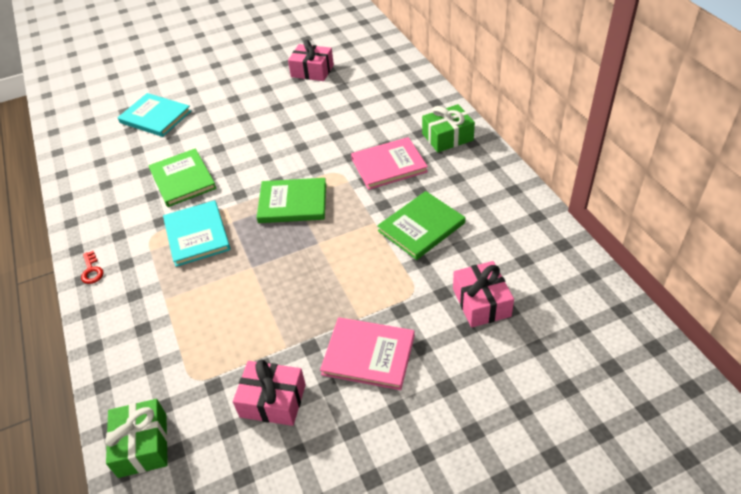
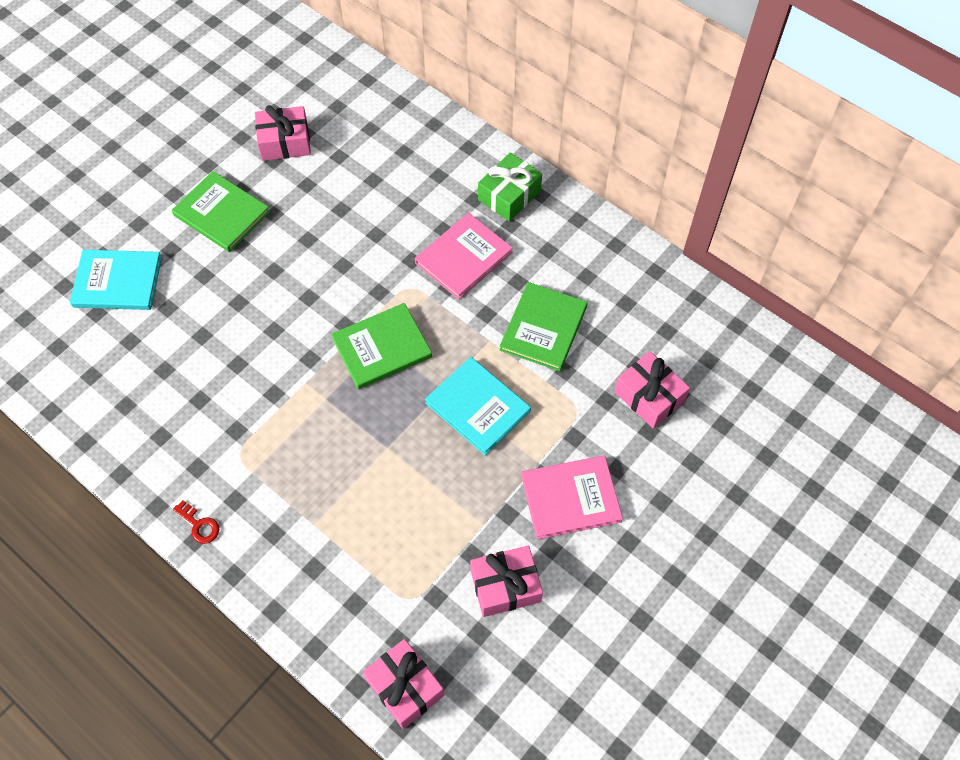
camera: 30 degrees left, 15 degrees up
(142, 445) = (404, 687): green gift -> pink gift
(183, 179) = (224, 363): green book -> green book (222, 213)
(197, 235) = (295, 431): turquoise book -> turquoise book (477, 407)

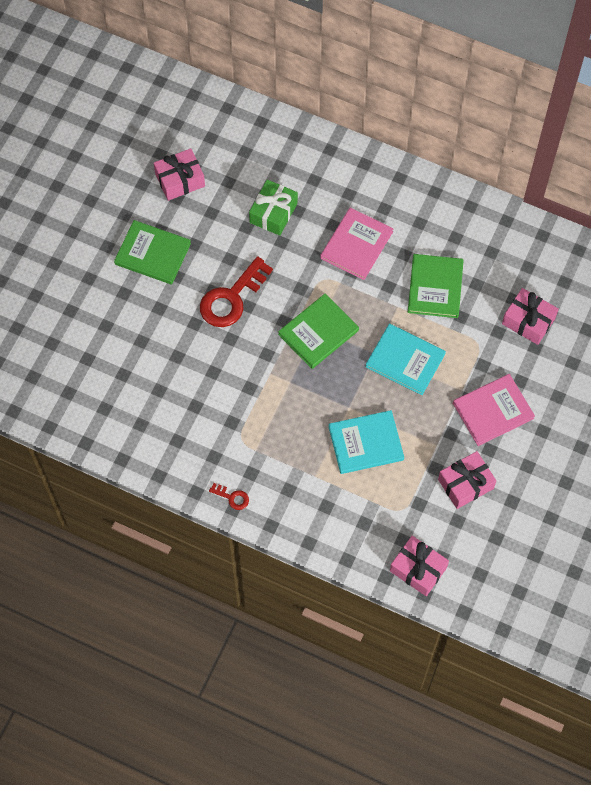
camera: 15 degrees left, 5 degrees up
(118, 282) = (93, 330): turquoise book -> turquoise book (366, 443)
(293, 284) = (231, 298): none -> red key
(509, 195) = (375, 184): green gift -> green gift (273, 213)

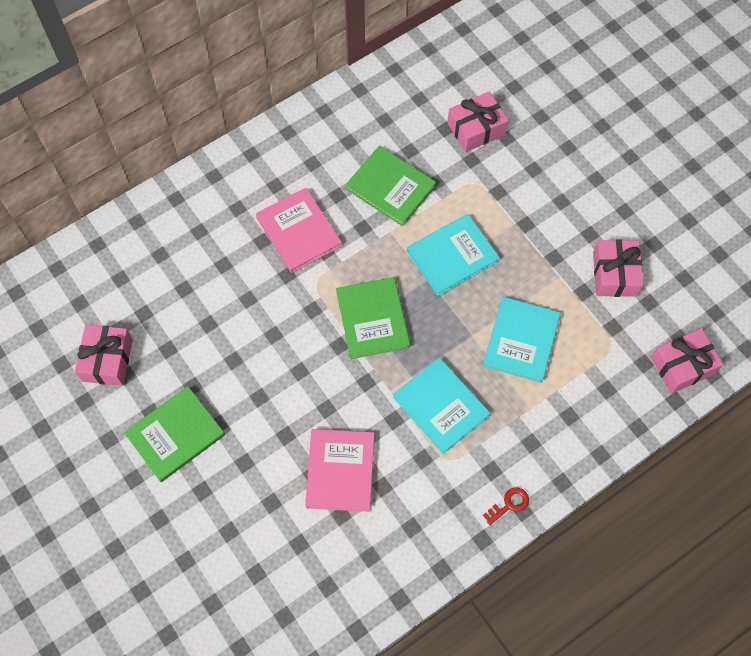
camera: 60 degrees left, 0 degrees up
(231, 298) = (280, 382): red key -> none
(273, 213) = (210, 289): green gift -> none
(279, 414) = (441, 406): none -> turquoise book
(493, 411) = (551, 209): pink book -> pink book (340, 471)

